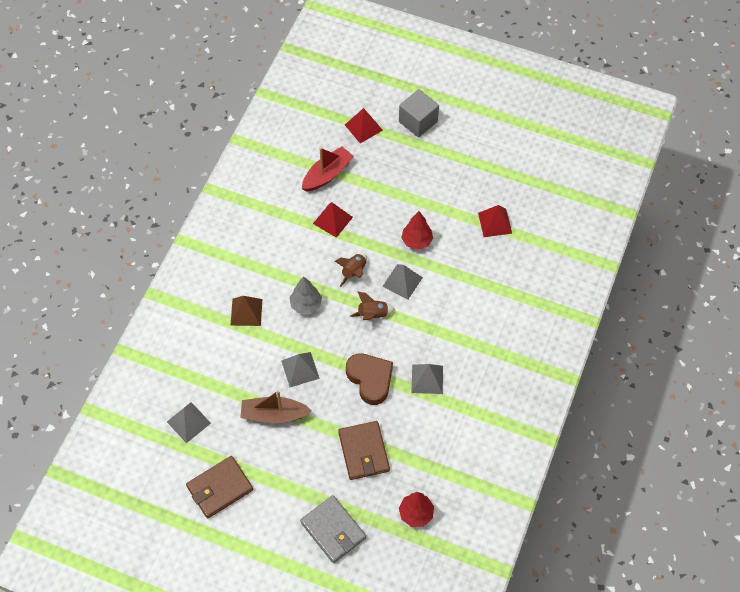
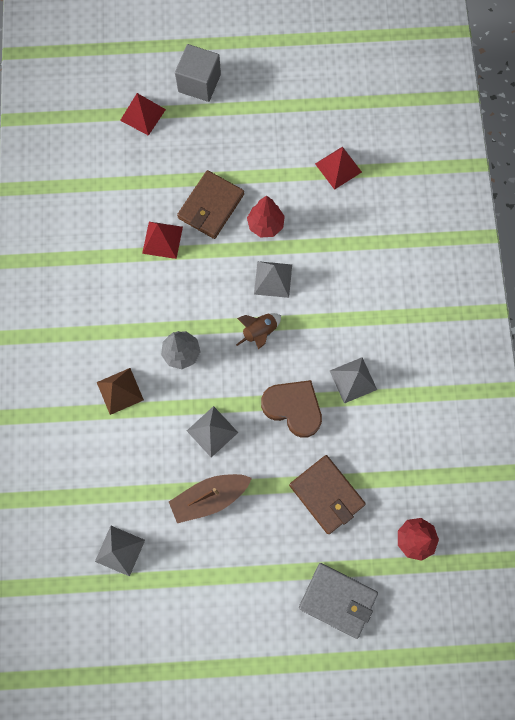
camera: 25 degrees left, 15 degrees up
(220, 488) = (192, 611): brown wallet -> brown wallet (211, 206)
(327, 174) = (130, 188): red boat -> none
(354, 272) = (215, 291): brown rocket -> none

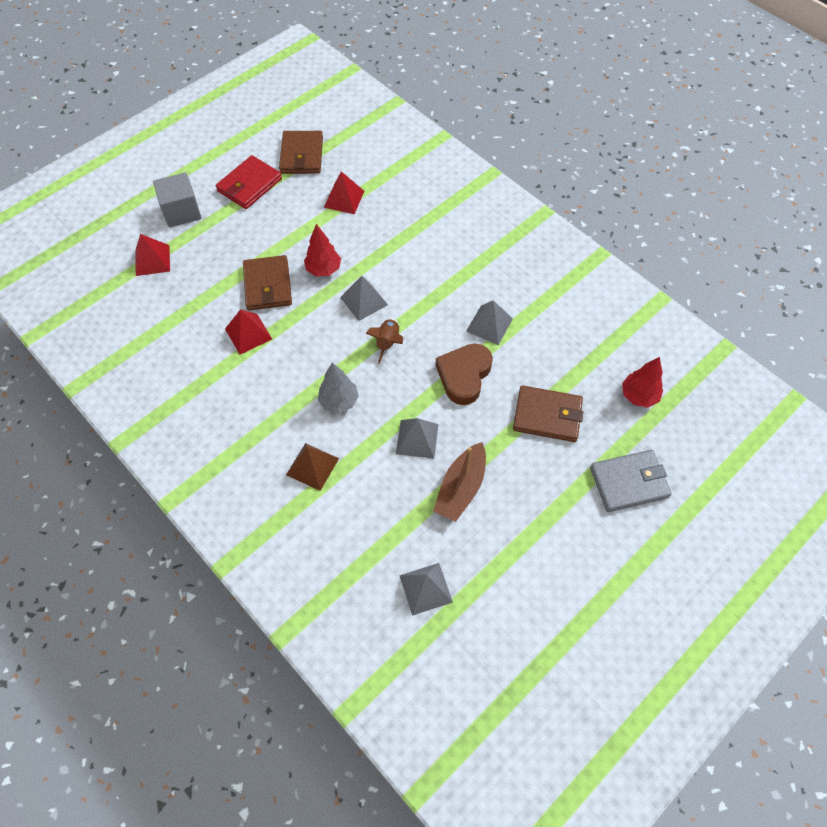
camera: 40 degrees left, 15 degrees down
(273, 95) = (249, 185): none -> red wallet
(293, 408) = (464, 375): brown heart -> brown heart turned 60 degrees counterclockwise
(339, 96) = (301, 155): none -> brown wallet

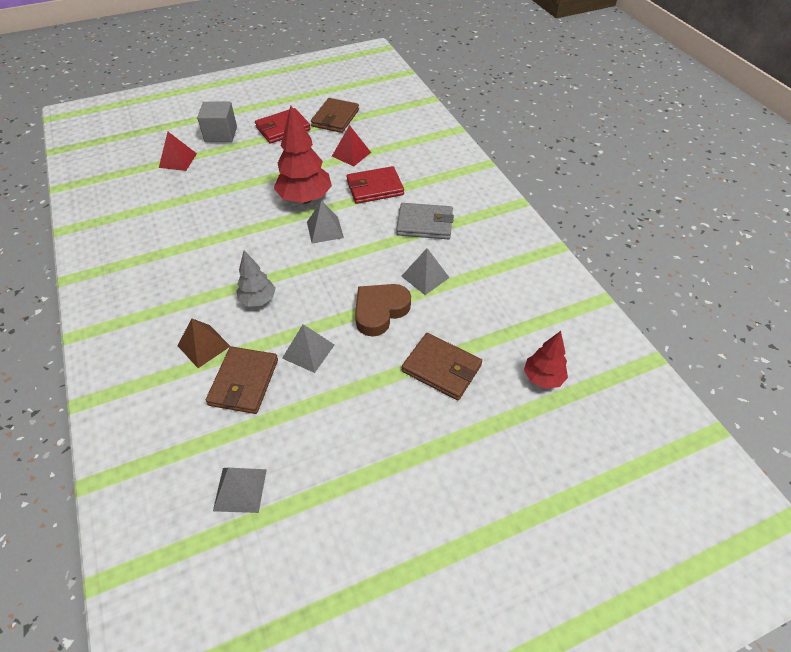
camera: 20 degrees right, 10 degrees down
(248, 334) = (216, 229): red pyramid -> none
(267, 285) = (253, 199): brown wallet -> brown wallet (244, 382)
(323, 269) = (305, 199): red tree -> red tree, size x1.71
(388, 343) = (327, 266): brown rocket -> none
(390, 235) = (375, 188): none -> red wallet
(461, 488) = (325, 407): brown boat -> none
(628, 482) = (496, 457): grey wallet -> grey wallet (424, 224)

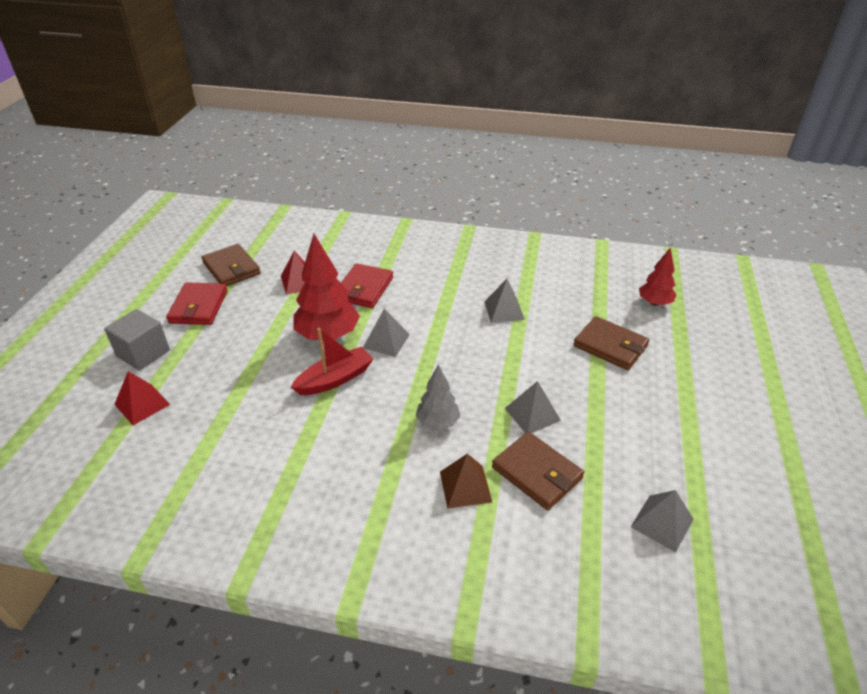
camera: 55 degrees left, 10 degrees down
(263, 226) = (335, 379): none -> red boat
(380, 311) = (521, 351): brown heart -> none
(424, 224) = (442, 283): grey wallet -> none
(441, 368) = (610, 346): brown wallet -> brown wallet turned 60 degrees clockwise

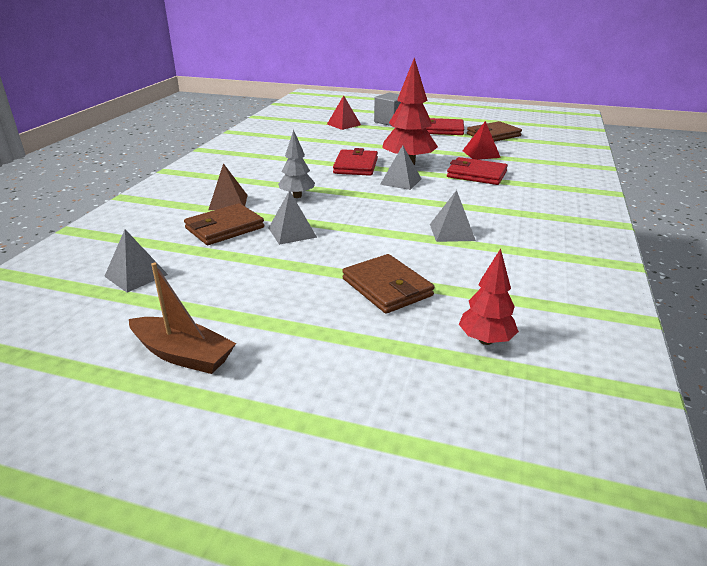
camera: 95 degrees right, 10 degrees down
(335, 379) = (356, 166): red boat -> red wallet
(610, 346) = (386, 287): brown wallet -> brown wallet turned 75 degrees counterclockwise
(751, 448) = (183, 355): none -> brown boat

